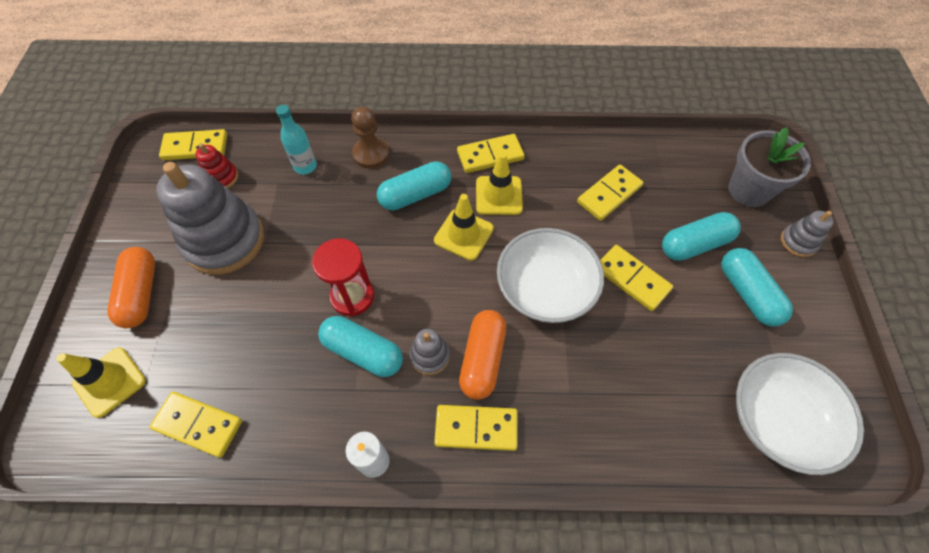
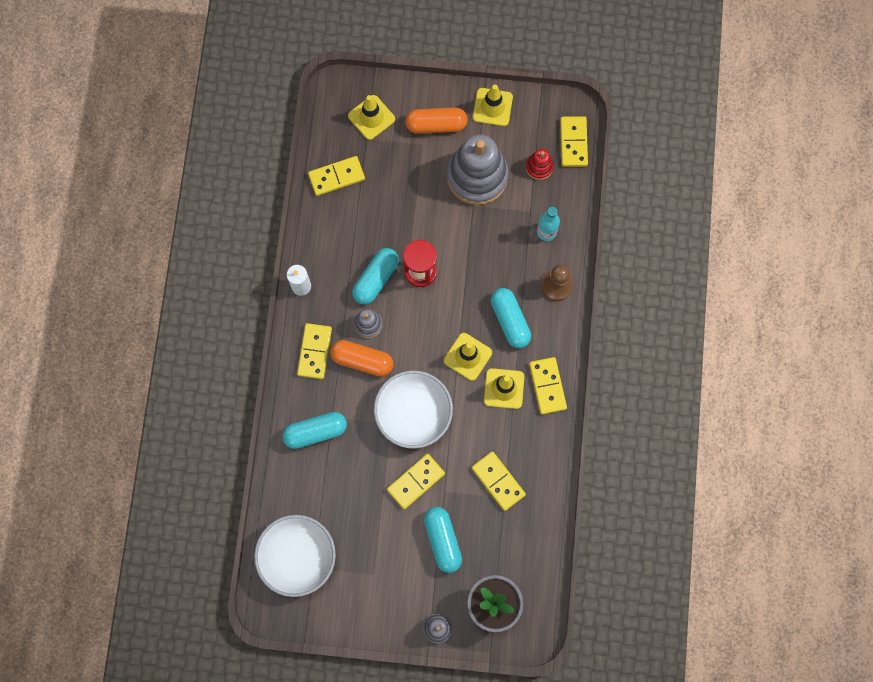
camera: 95 degrees right, 15 degrees up
(130, 230) = (492, 107): none -> yellow traffic cone
(198, 424) = (336, 177): yellow domino -> yellow domino turned 45 degrees clockwise
(747, 293) = (395, 569): turquoise capsule -> turquoise capsule (315, 432)

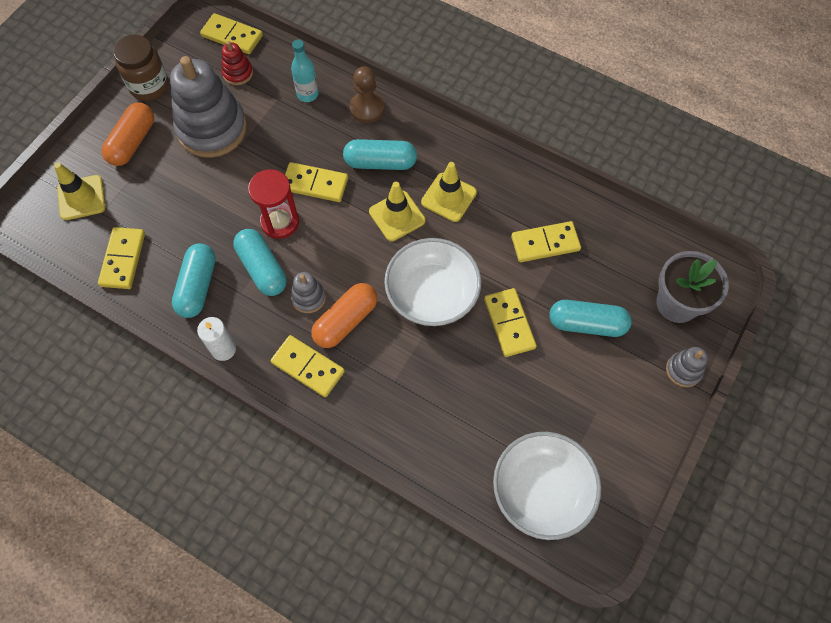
camera: 65 degrees left, 10 degrees down
(315, 432) = (402, 406): turquoise capsule -> turquoise capsule (197, 286)
(492, 107) = (149, 86): yellow traffic cone -> brown jar
(547, 386) = (466, 158): yellow domino -> yellow domino (315, 184)

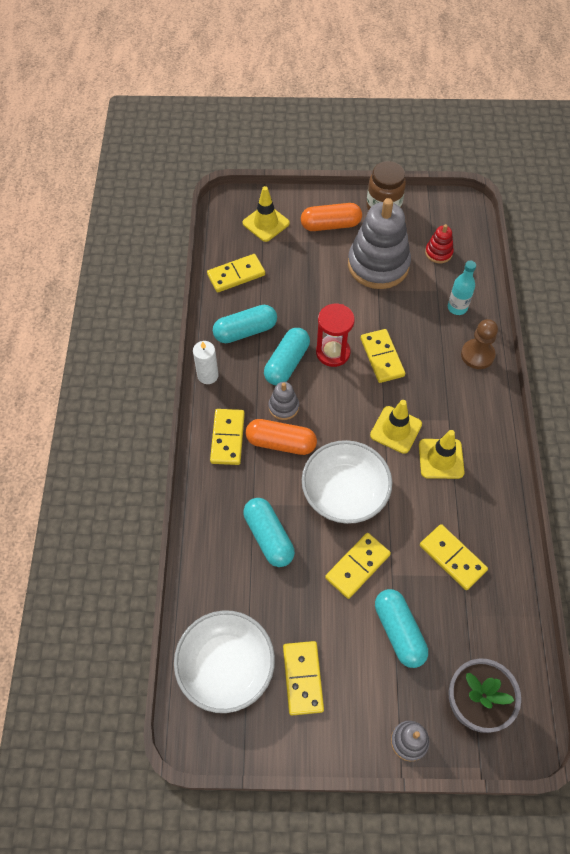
camera: 60 degrees right, 5 degrees down
(232, 36) = (468, 230): yellow domino -> yellow domino (303, 678)
(380, 162) = (435, 391): turquoise capsule -> turquoise capsule (269, 537)

